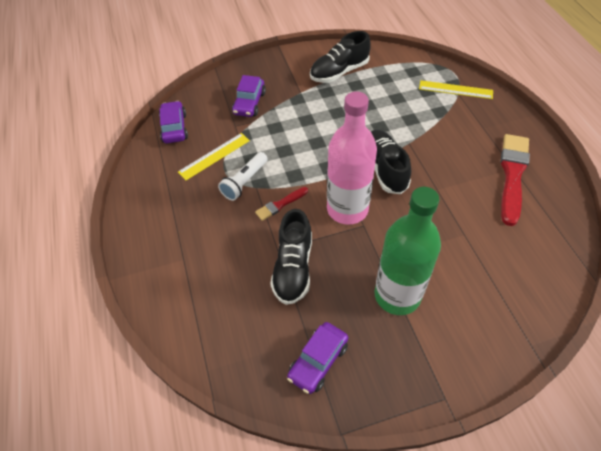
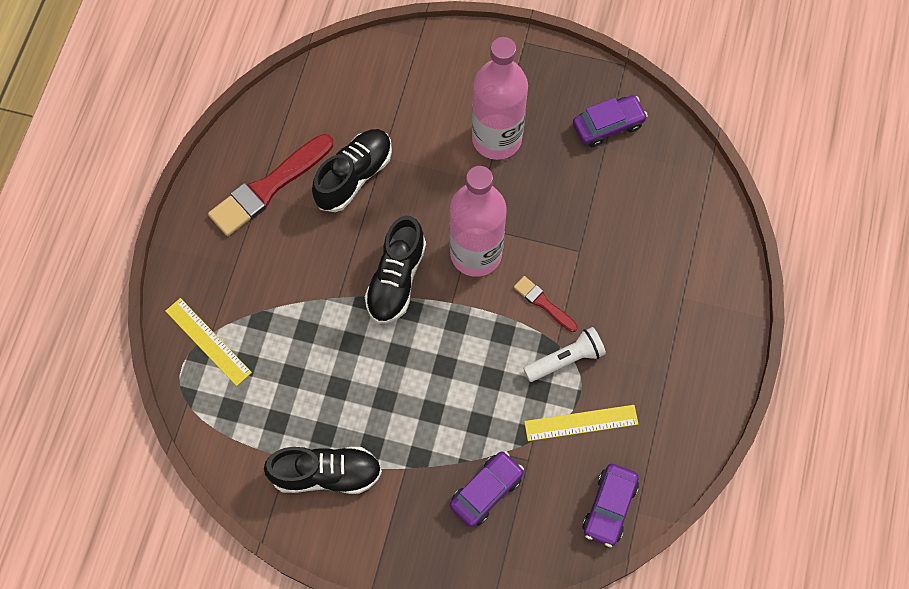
camera: 150 degrees left, 15 degrees up
(280, 204) = (543, 303): red brush -> red brush turned 135 degrees counterclockwise
(293, 268) = (576, 221): black shoe -> black shoe (354, 176)
(397, 295) = (496, 138): green bottle -> pink bottle

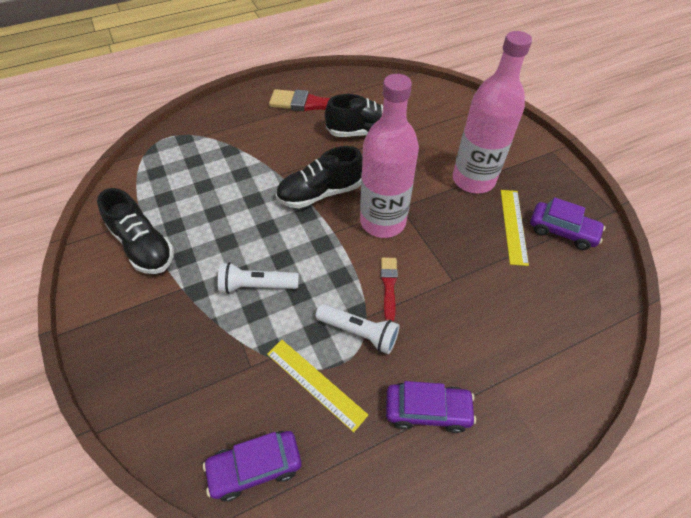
camera: 50 degrees right, 15 degrees down
(208, 341) = (194, 137): yellow ruler -> yellow ruler (513, 226)
(455, 405) = (257, 286): none -> white flashlight
(486, 491) = (200, 354): purple car -> purple car (427, 410)

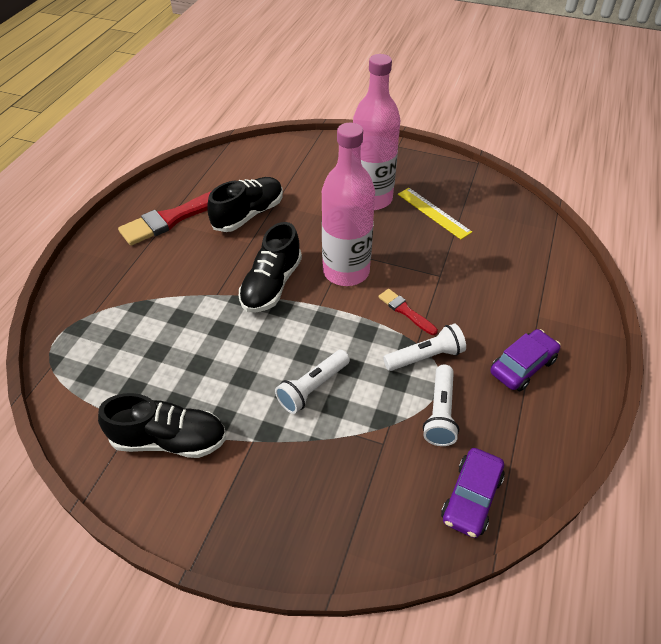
camera: 45 degrees left, 5 degrees down
(315, 383) = (440, 413): yellow ruler -> white flashlight
(562, 231) = (465, 196): purple car -> none

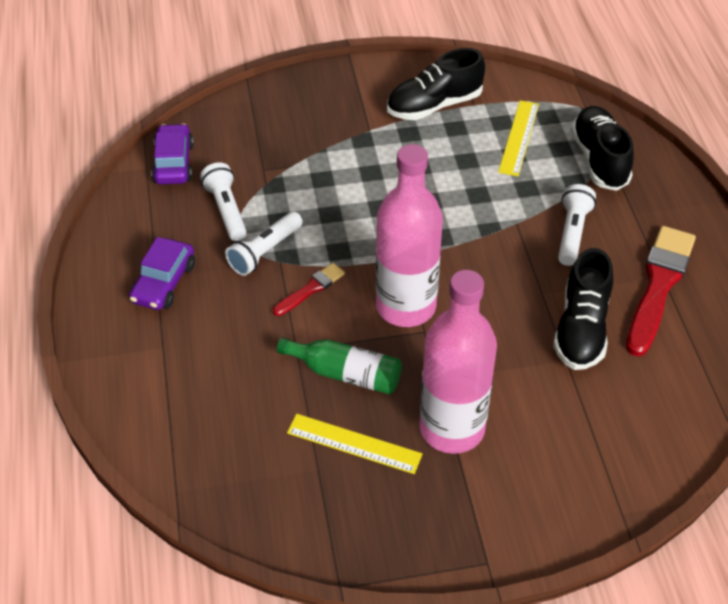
camera: 150 degrees right, 0 degrees up
(136, 365) = (519, 137): none -> yellow ruler
(271, 285) = (471, 256): black shoe -> black shoe (599, 159)
(312, 388) = (352, 183): white flashlight -> white flashlight (572, 233)
(405, 311) = (311, 289): red brush -> red brush turned 60 degrees counterclockwise
(415, 248) = (345, 374): none -> green bottle

